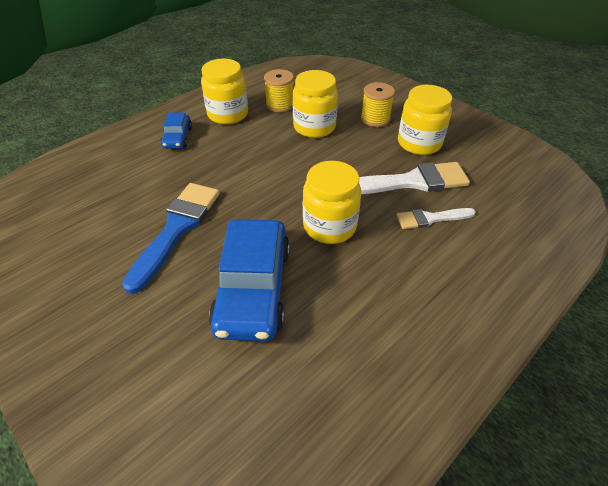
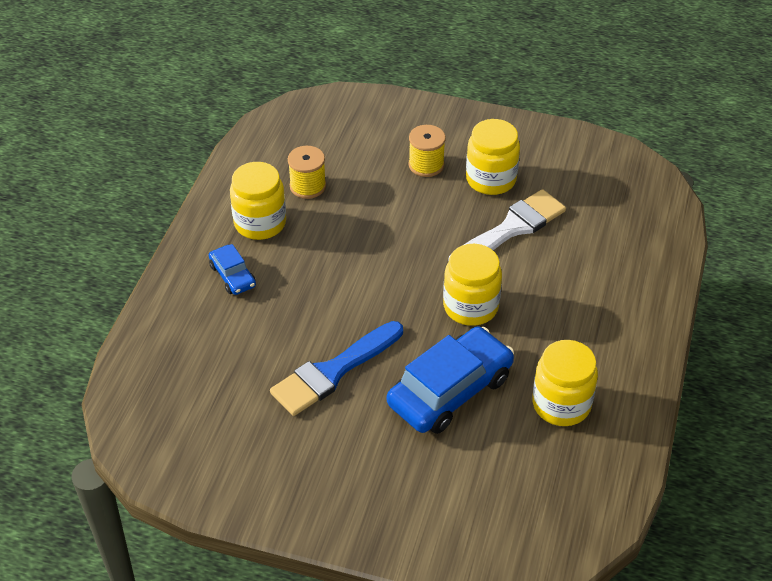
camera: 30 degrees left, 0 degrees up
(177, 229) = (333, 371): blue brush -> blue brush turned 120 degrees counterclockwise
(253, 288) = (450, 390): blue car -> blue car turned 105 degrees counterclockwise
(314, 127) = (370, 201): yellow jar -> yellow jar (561, 404)
(431, 218) = (552, 260): white brush -> none

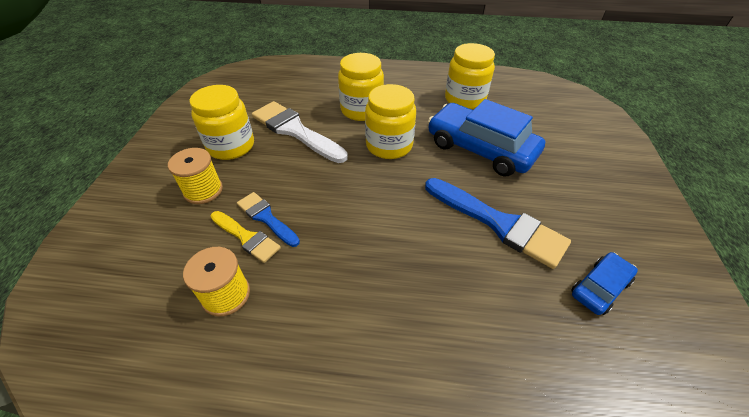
camera: 100 degrees left, 0 degrees up
(232, 276) = (397, 351): blue car -> blue car (600, 287)
(260, 223) = (296, 339): yellow jar -> yellow jar (361, 110)
(361, 195) = (246, 237): none -> yellow brush
(381, 207) = (266, 218): none -> blue brush

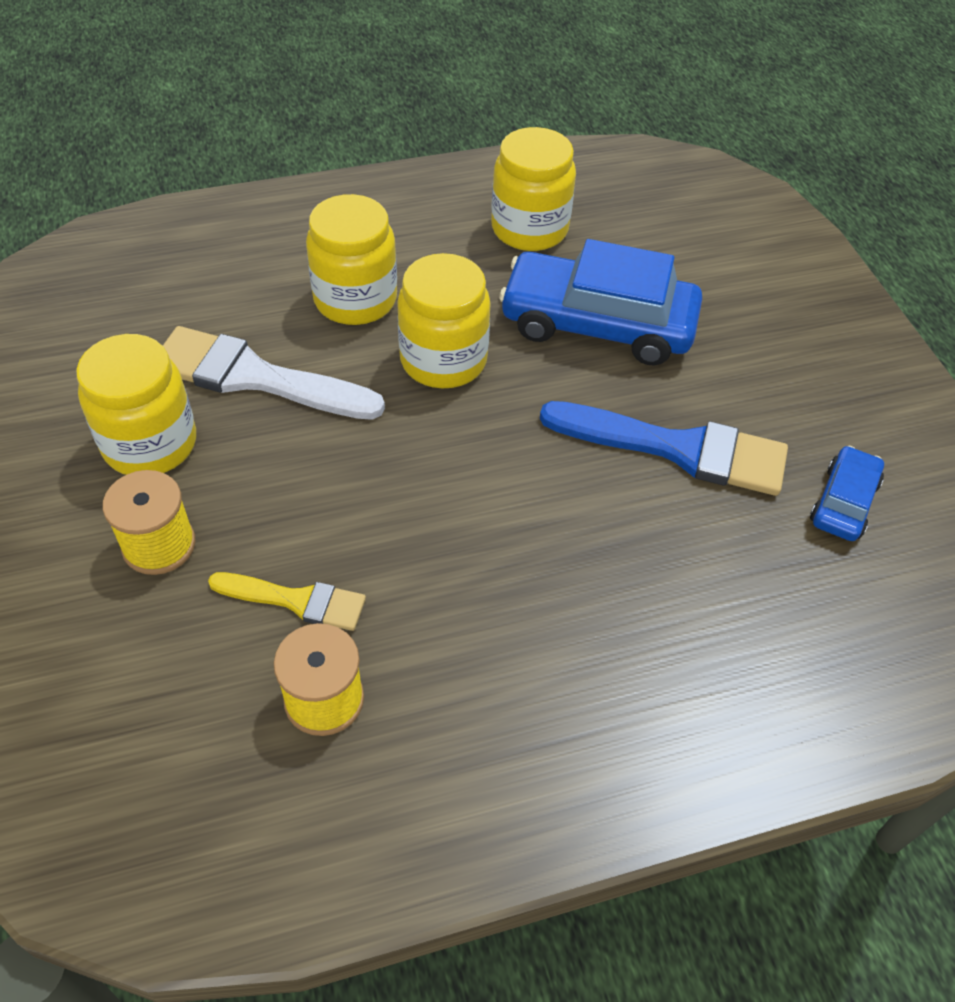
camera: 25 degrees left, 5 degrees up
(266, 218) = (308, 557): blue brush -> none

